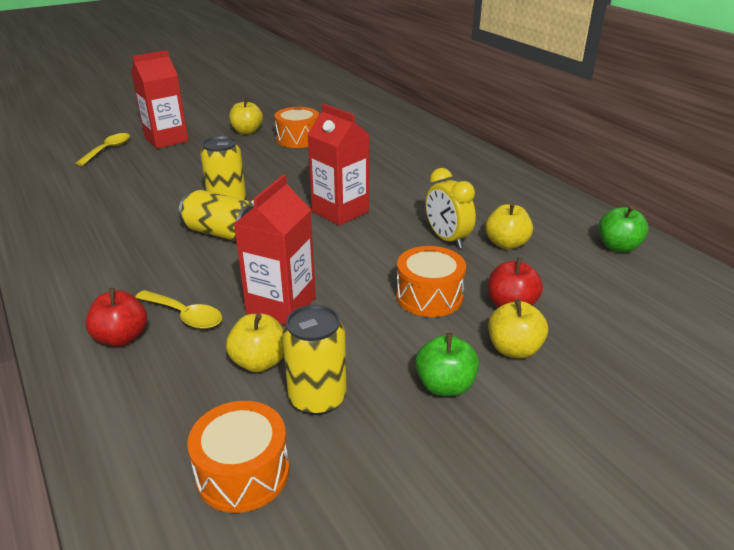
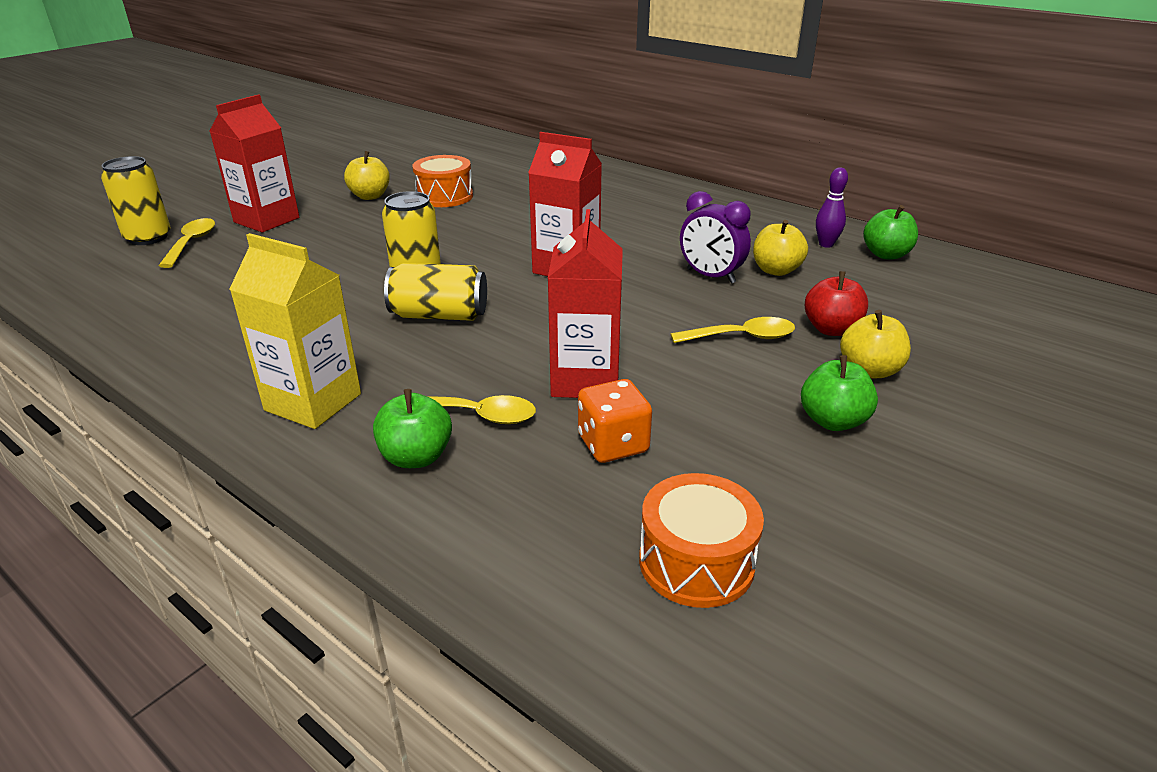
camera: 20 degrees left, 0 degrees up
(91, 281) = (313, 402): none -> yellow carton
(122, 338) = (416, 457): red apple -> green apple
(259, 362) = (613, 444): yellow apple -> orange dice
(317, 398) = (711, 465): yellow can -> yellow can (148, 238)
(429, 296) = (741, 337): orange drum -> yellow spoon
(447, 239) = (710, 276): yellow clock -> purple clock
(570, 228) = (826, 244): none -> purple bowling pin

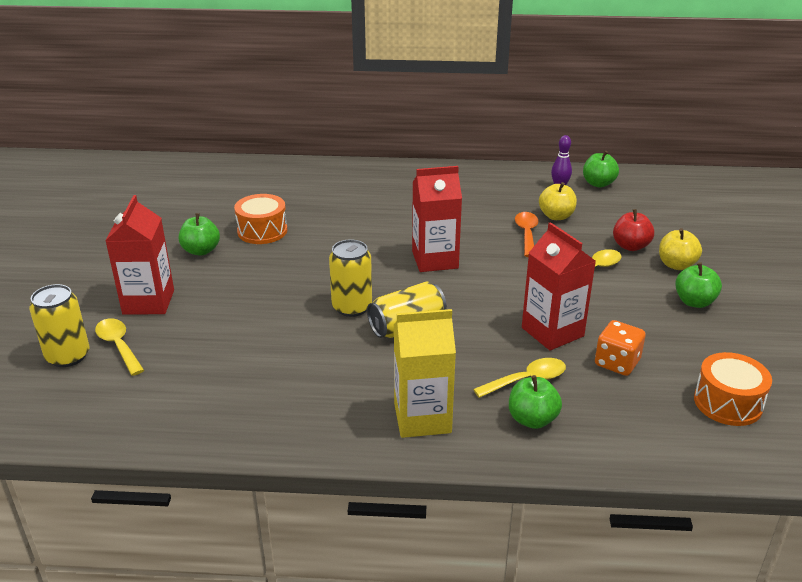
camera: 35 degrees left, 0 degrees up
(370, 196) = (201, 250): yellow apple -> green apple
(710, 276) = (526, 234): purple clock -> orange spoon

